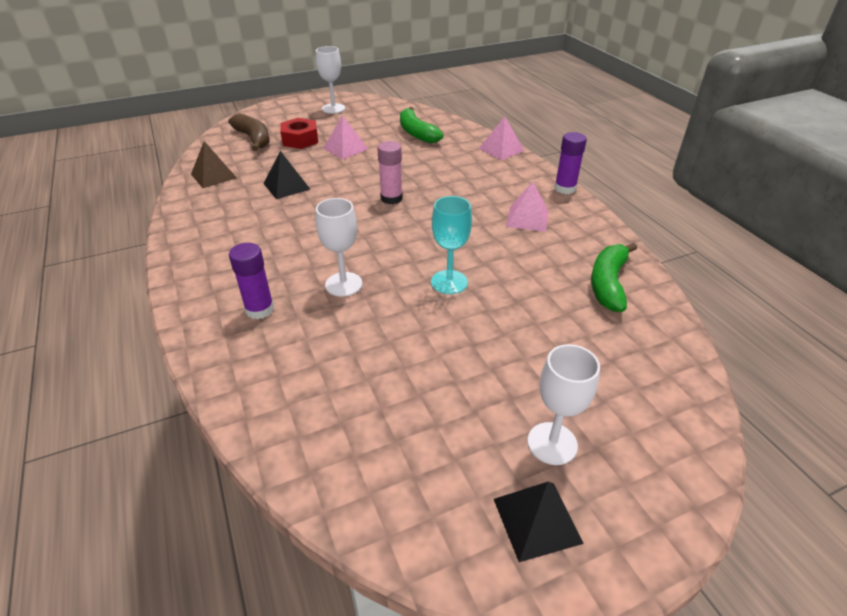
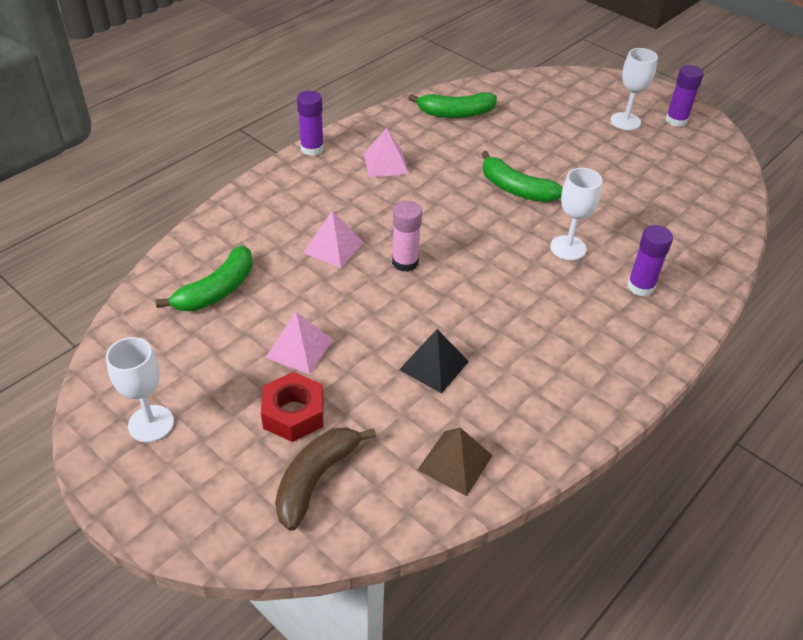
camera: 115 degrees left, 5 degrees up
(449, 282) = (516, 189): turquoise goblet -> green banana
(501, 149) = (237, 205): pink pyramid -> pink pyramid (333, 247)
(536, 520) = (676, 120): black pyramid -> purple glue stick

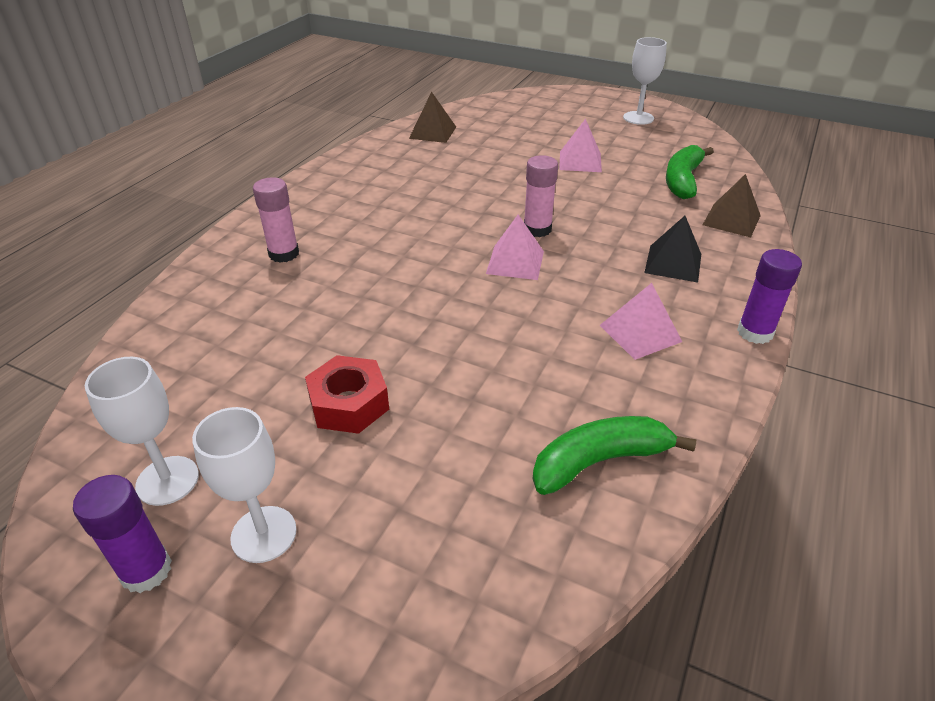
camera: 165 degrees right, 5 degrees down
(225, 233) = (731, 220): none -> brown pyramid
(293, 414) = (553, 134): red nut -> red nut (349, 404)
(316, 479) = (516, 115): brown banana -> none
(333, 247) = (617, 228): pink pyramid -> pink pyramid (515, 262)
(433, 365) = (470, 169): black pyramid -> black pyramid (673, 263)
(516, 189) = (446, 335): green banana -> none
(568, 248) = (366, 276): white goblet -> white goblet (167, 480)
(640, 286) = (284, 254): purple glue stick -> pink glue stick

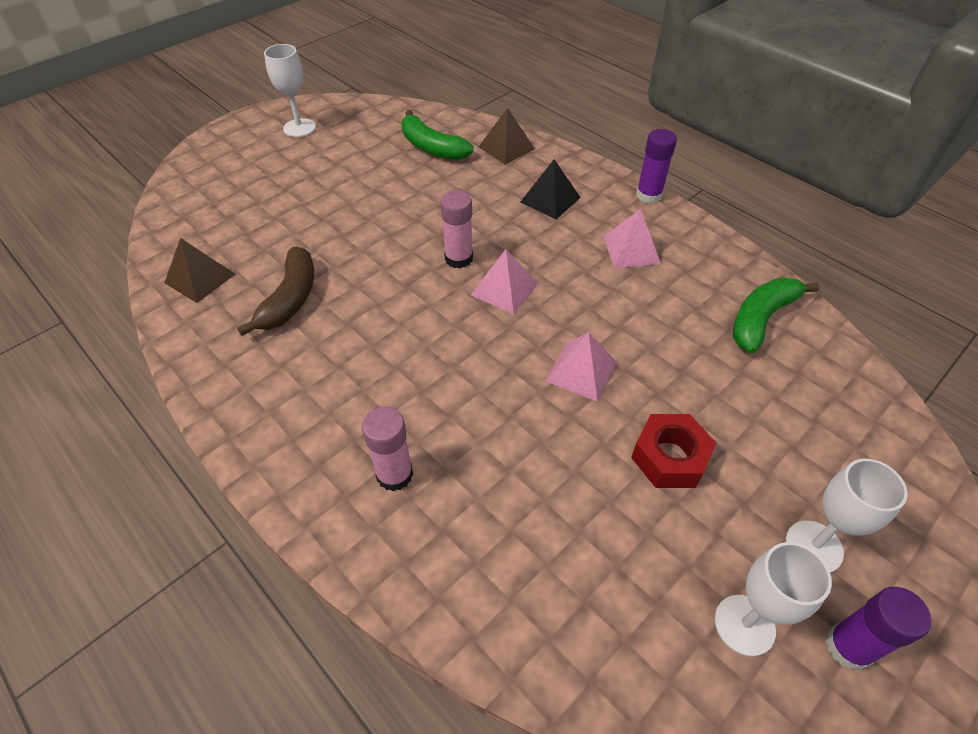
camera: 70 degrees left, 10 degrees up
(434, 169) = (290, 299): none -> brown banana
(580, 161) = (354, 192): pink pyramid -> pink pyramid (581, 371)
(599, 461) = (761, 319): green banana -> green banana turned 45 degrees clockwise

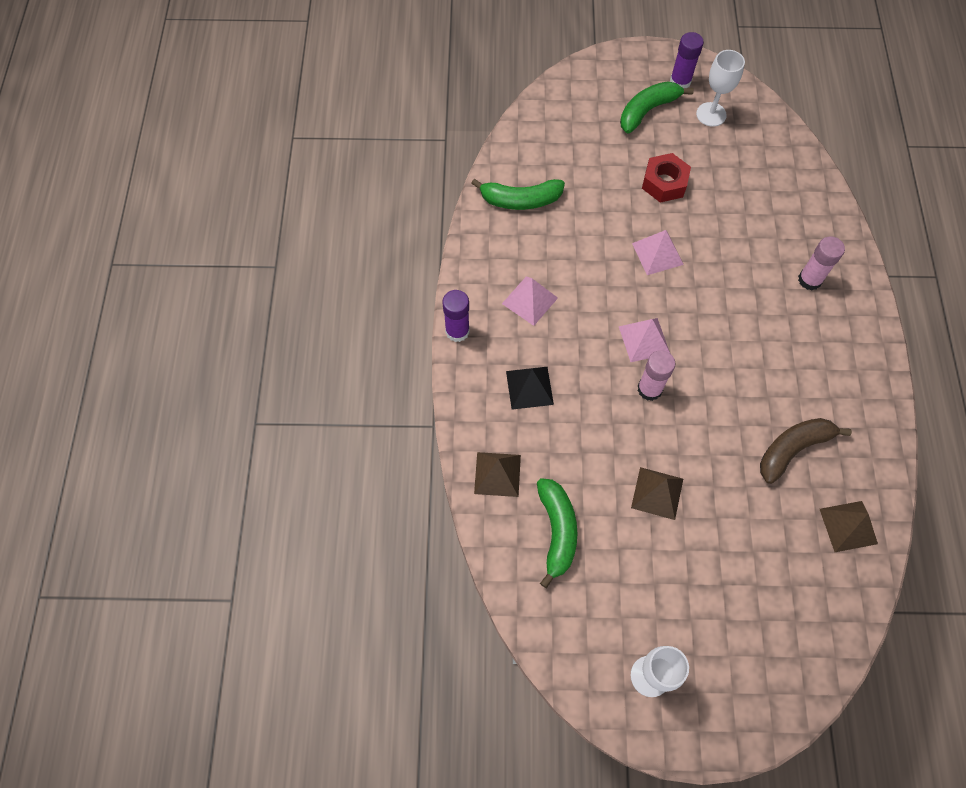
camera: 135 degrees left, 15 degrees up
(382, 204) = (657, 493): none -> brown pyramid
(814, 547) = (647, 111): white goblet -> green banana

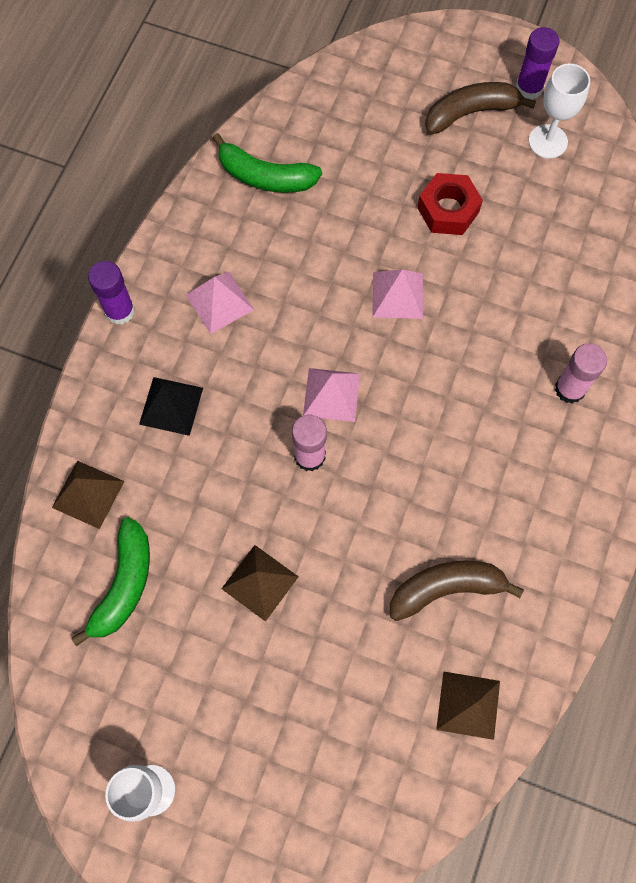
camera: 20 degrees right, 5 degrees up
(647, 111) = (471, 113): green banana -> brown banana

